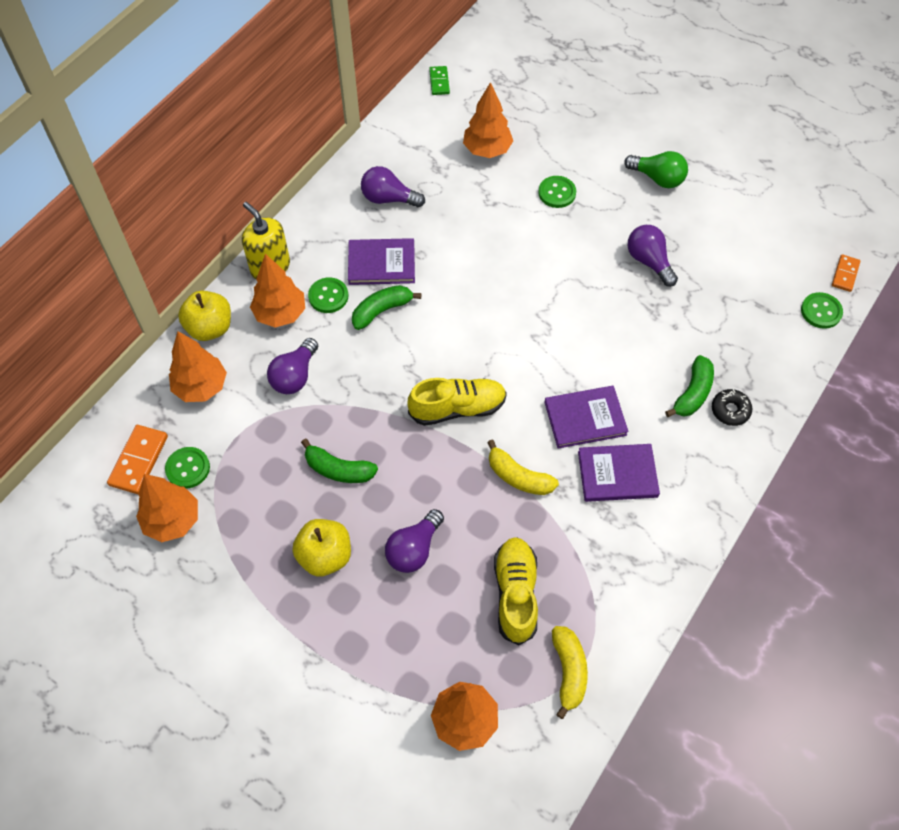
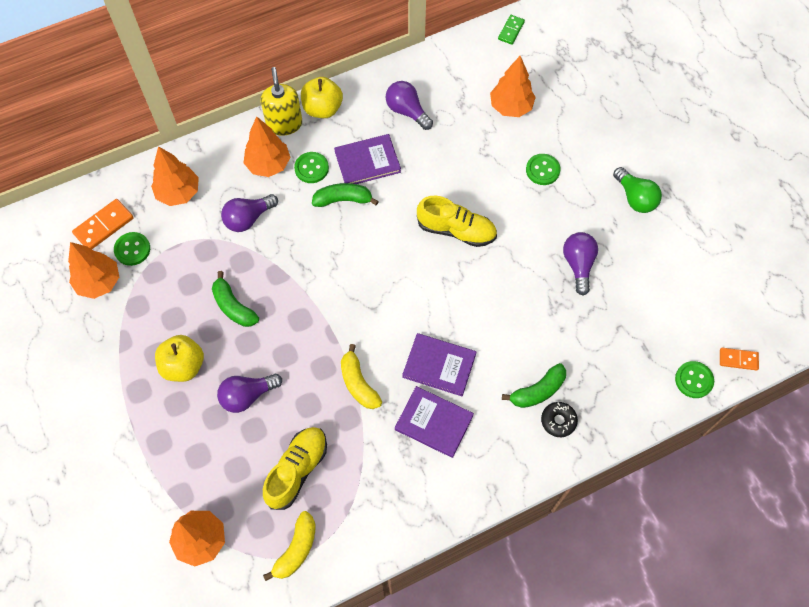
camera: 30 degrees right, 5 degrees up
(210, 328) = (212, 150): yellow apple -> yellow apple (322, 108)
(381, 263) = (367, 162): purple book -> purple book turned 45 degrees counterclockwise
(457, 408) = (348, 306): yellow shoe -> yellow shoe (456, 230)
(845, 274) = (738, 359): orange domino -> orange domino turned 45 degrees clockwise

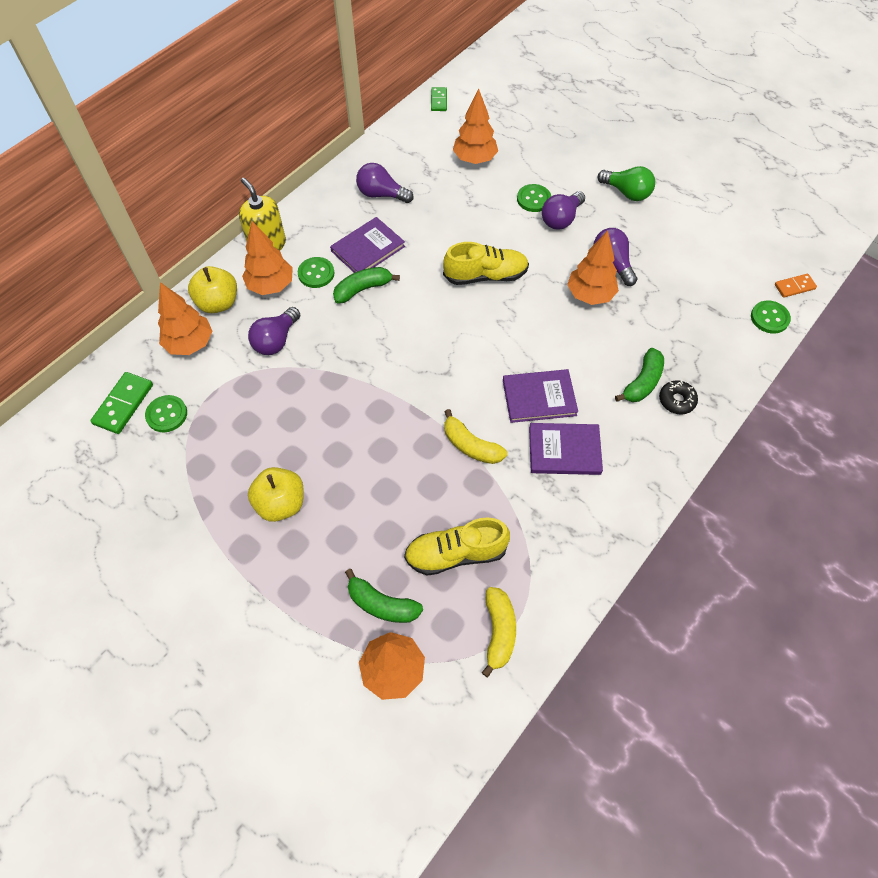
camera: 25 degrees left, 5 degrees down
(99, 282) = (145, 460): orange tree -> orange tree (590, 295)
(104, 226) = (123, 404): orange domino -> green domino
(233, 306) = (304, 426): green banana -> green banana (382, 604)
(247, 396) = (365, 504): purple light bulb -> purple light bulb (561, 219)
(297, 470) = (456, 553): yellow shoe -> yellow shoe turned 105 degrees counterclockwise
(322, 108) = (298, 219): yellow apple -> yellow apple (218, 303)

